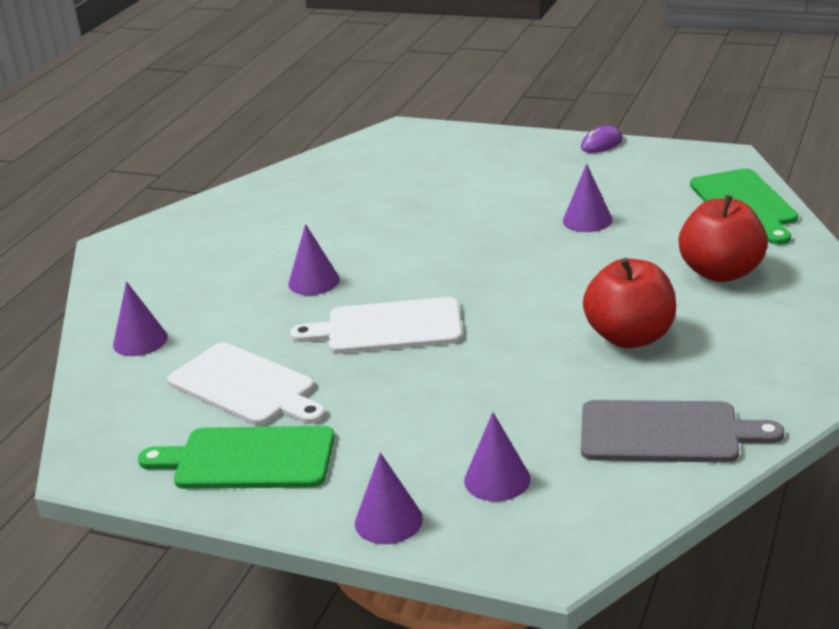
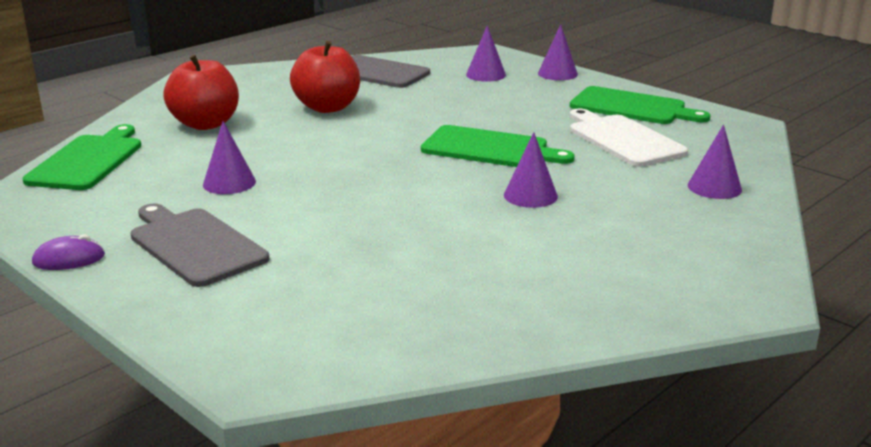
camera: 160 degrees left, 5 degrees down
(387, 328) = (490, 148): white cutting board -> green cutting board
(535, 172) = (194, 245): none -> grey cutting board

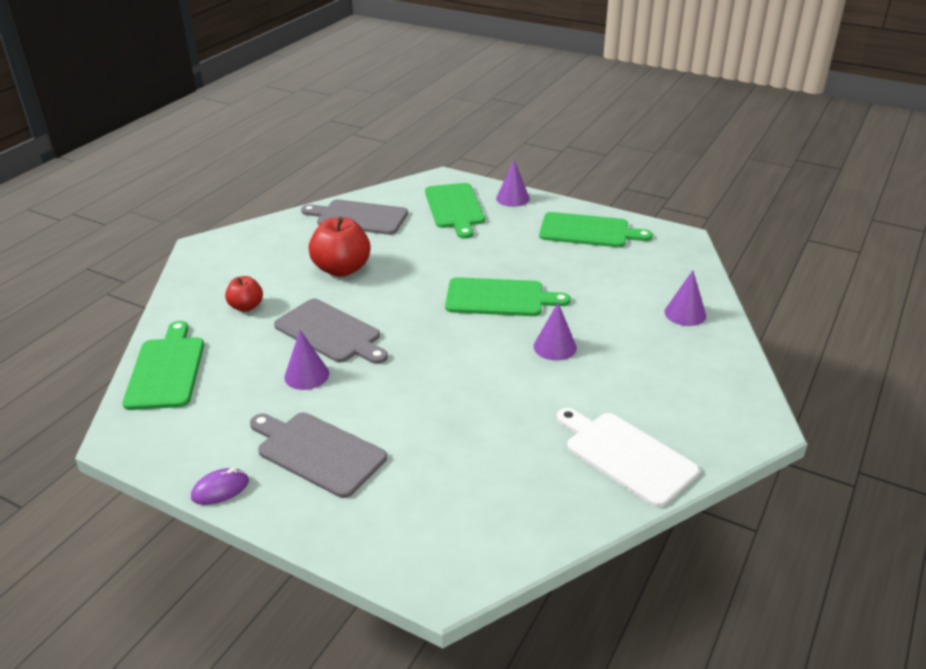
camera: 15 degrees left, 10 degrees up
(205, 124) = (246, 306): red apple -> red apple, size x0.57
(280, 153) = (330, 332): none -> grey cutting board
(486, 75) = (455, 208): purple cone -> green cutting board
(623, 139) = (597, 270): white cutting board -> white cutting board (626, 456)

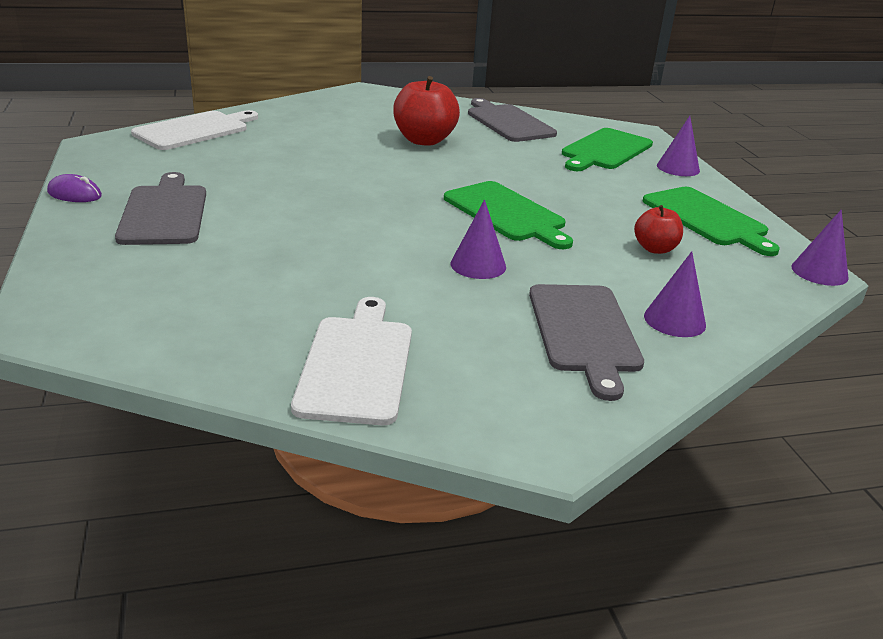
camera: 45 degrees right, 5 degrees down
(166, 370) = (195, 130): green cutting board -> white cutting board
(246, 306) = (313, 127): red apple -> red apple (655, 249)
(306, 375) = (259, 175): purple cone -> purple cone (819, 272)
(330, 332) = (330, 165): grey cutting board -> grey cutting board (584, 332)

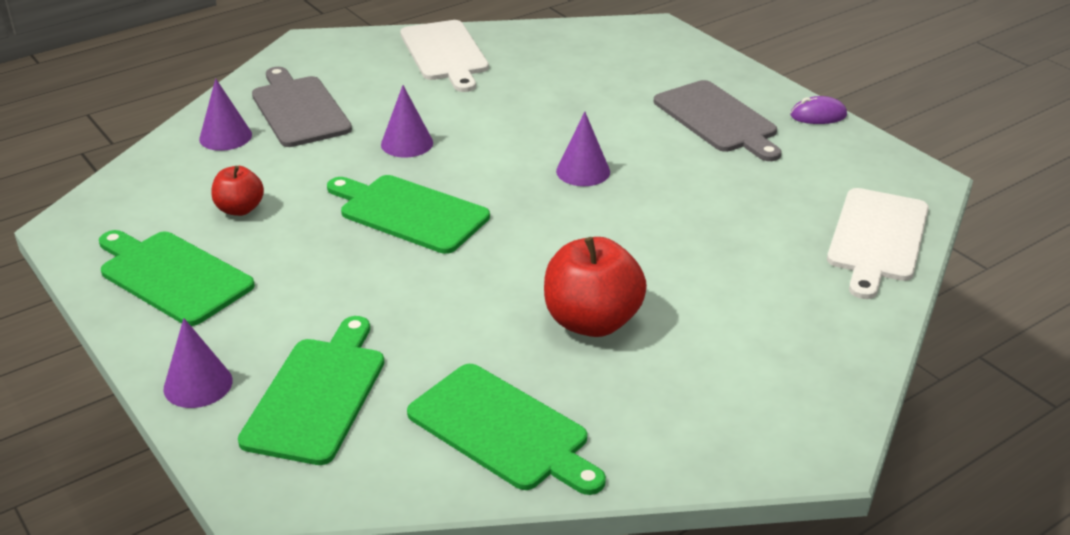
camera: 160 degrees right, 5 degrees up
(508, 122) = (503, 430): grey cutting board -> green cutting board
(819, 272) = (63, 227): purple cone -> purple cone (583, 171)

